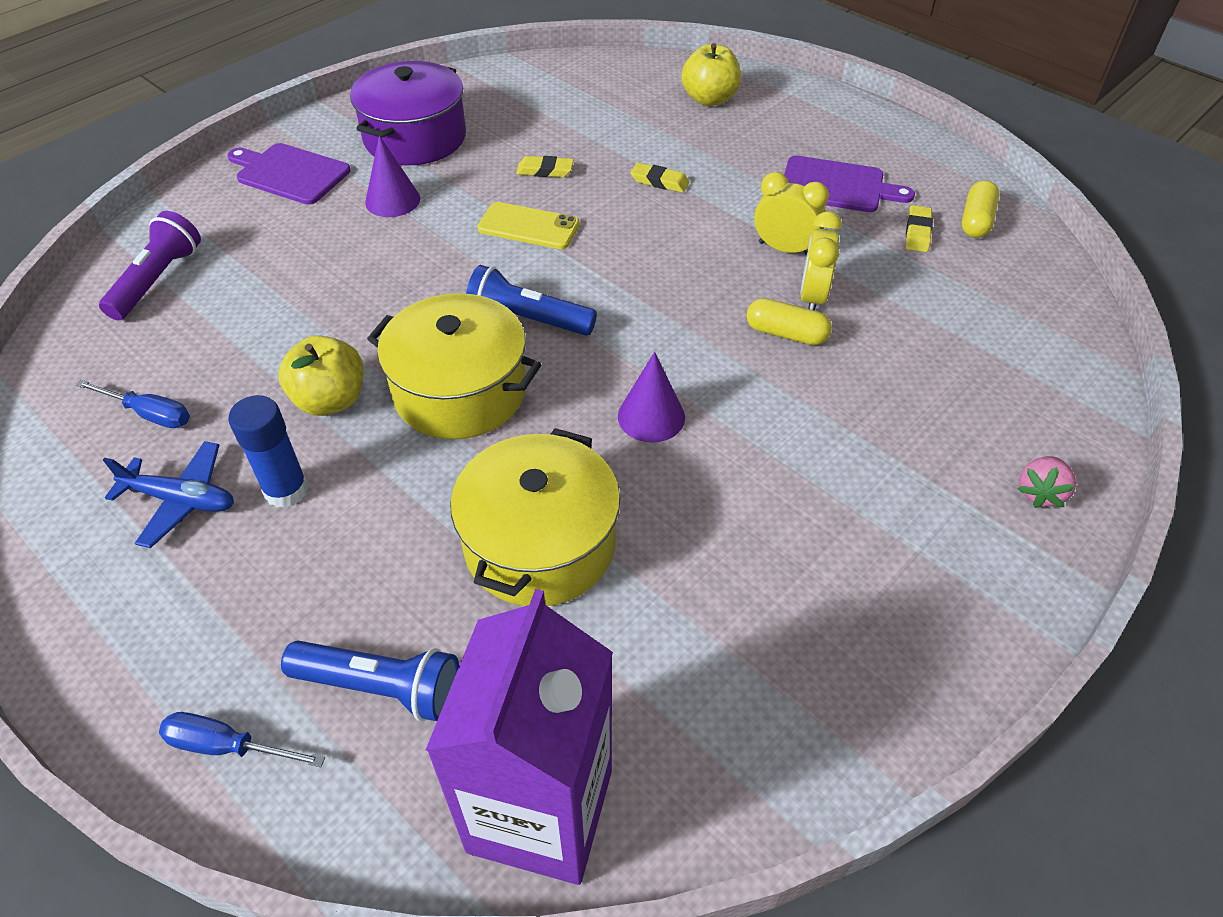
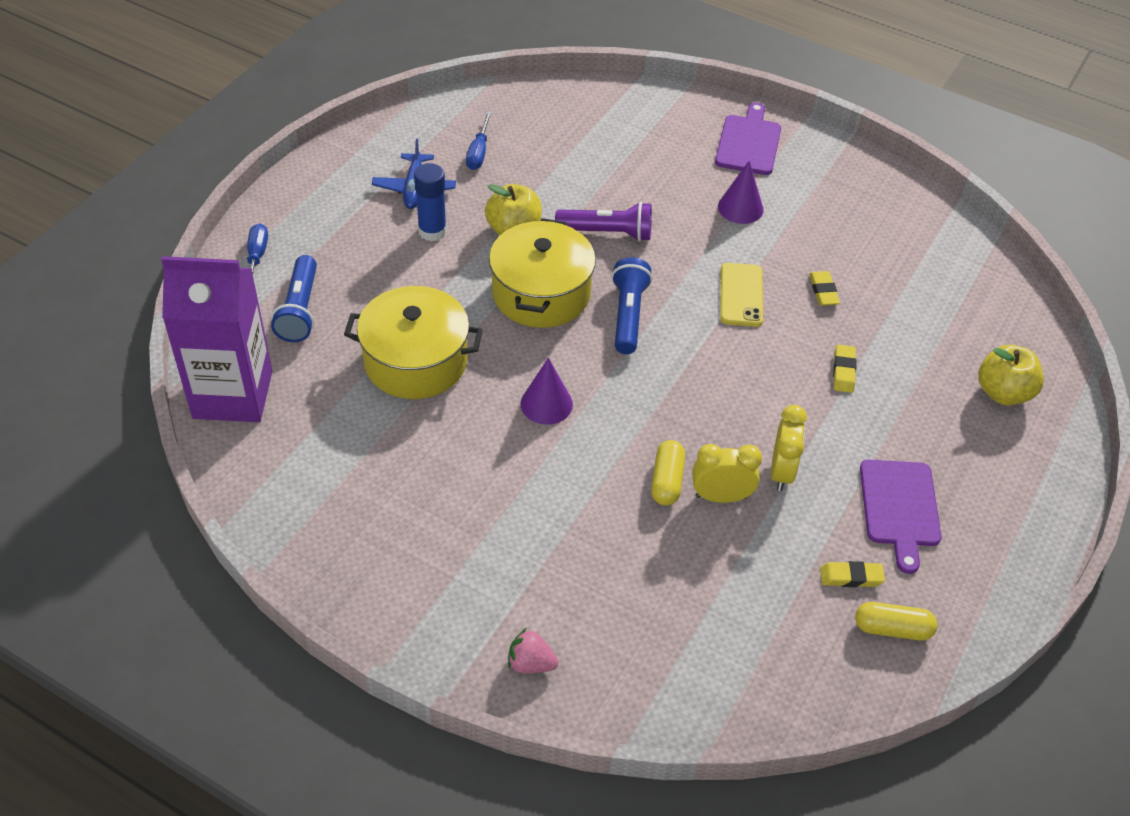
camera: 75 degrees right, 0 degrees up
(158, 280) = (602, 115): purple flashlight -> purple flashlight (607, 233)
(415, 138) = (831, 200): purple pot -> none

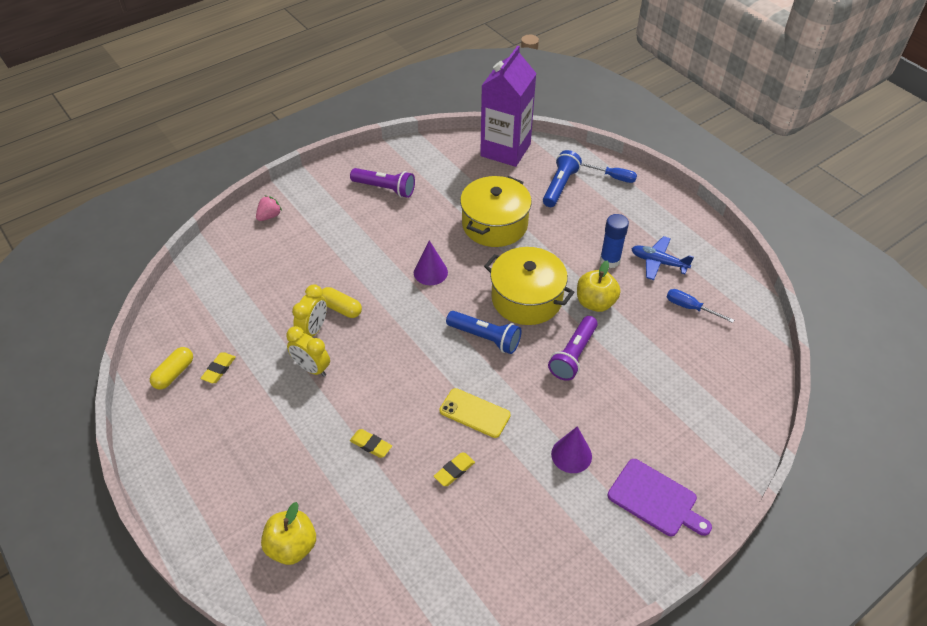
camera: 115 degrees right, 0 degrees up
(299, 310) = (560, 186): blue flashlight -> blue flashlight turned 90 degrees clockwise
(392, 522) = (385, 189): none -> purple flashlight
(823, 291) = (454, 471): yellow eraser -> yellow eraser turned 60 degrees counterclockwise
(899, 508) = (245, 420): purple cutting board -> none

